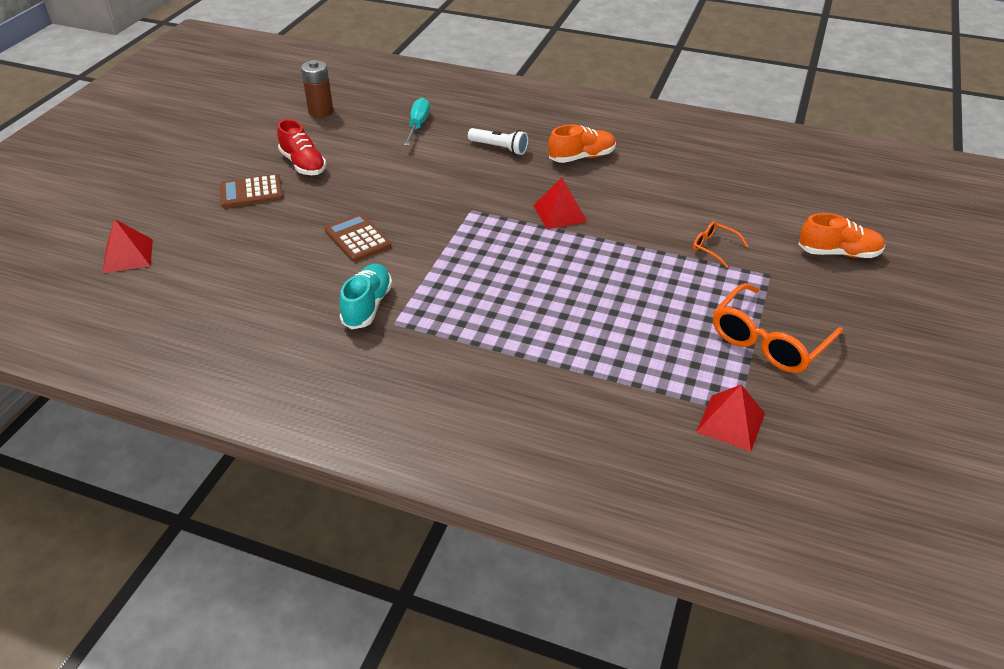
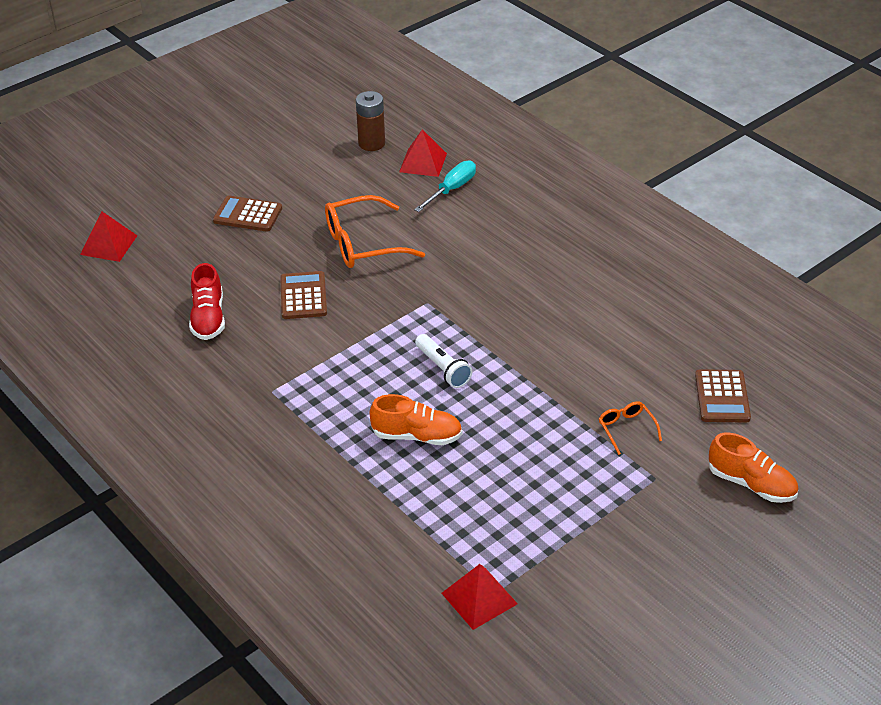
camera: 30 degrees right, 0 degrees up
(303, 164) = (313, 199): red shoe -> red shoe (208, 318)
(367, 306) = (262, 366): turquoise shoe -> none
(499, 148) = (510, 243): white flashlight -> white flashlight (443, 368)
(560, 213) = (507, 336): red pyramid -> red pyramid (423, 162)
(582, 157) = (584, 281): orange shoe -> orange shoe (417, 436)
(757, 202) = (722, 397): none -> brown calculator
(769, 341) = (588, 541): orange glasses -> orange glasses (363, 244)

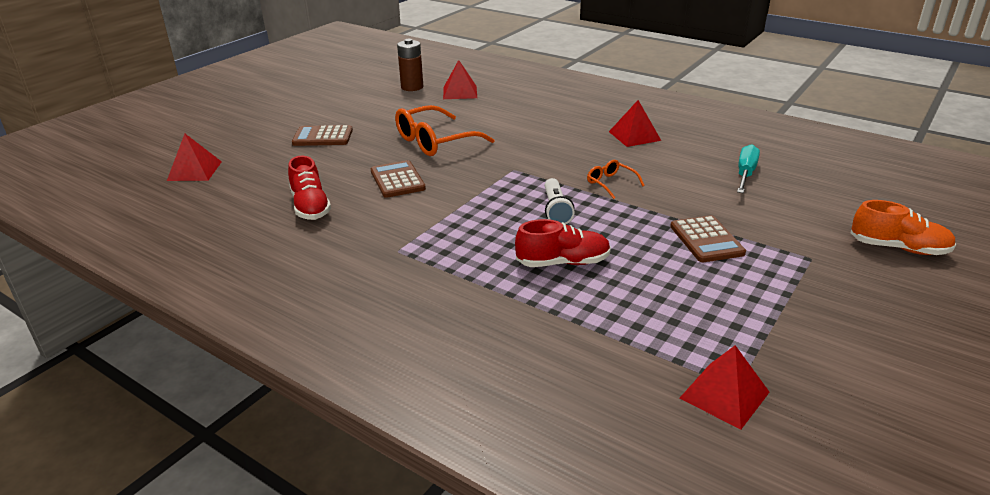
camera: 15 degrees left, 10 degrees down
(417, 436) = (563, 262): orange shoe -> red shoe
(443, 368) = (556, 210): white flashlight -> white flashlight turned 45 degrees clockwise
(451, 189) = (492, 103): turquoise screwdriver -> turquoise screwdriver (745, 174)
(583, 274) = (634, 136): none -> red pyramid
(626, 429) = (754, 227): orange glasses -> orange glasses (611, 183)
(722, 397) = (814, 193): brown calculator -> brown calculator (706, 240)

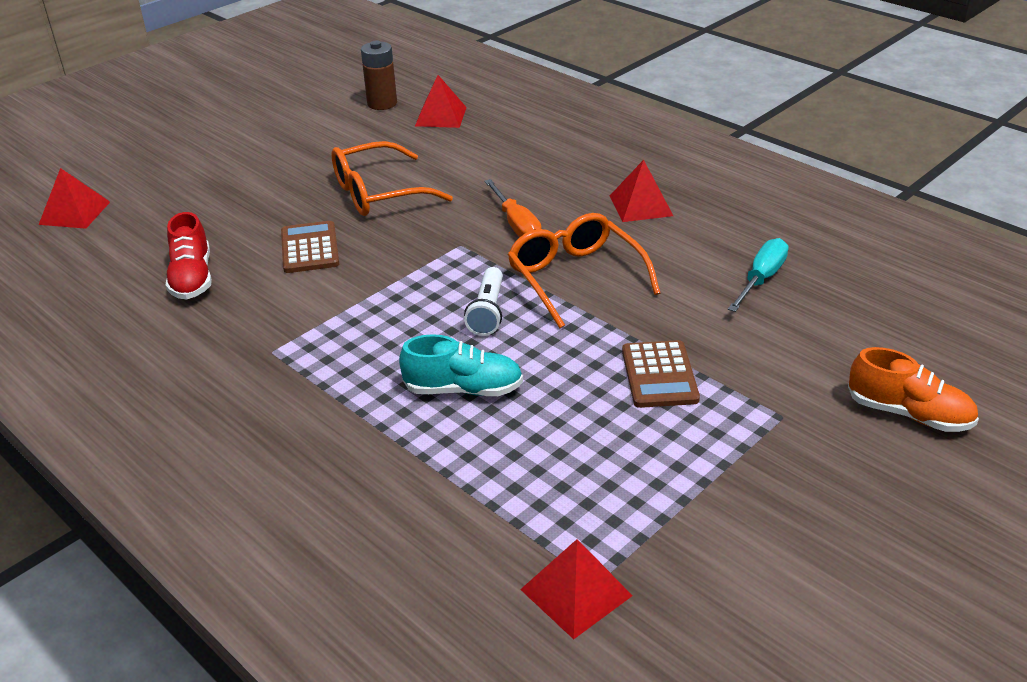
camera: 10 degrees right, 5 degrees up
(323, 137) = (242, 174): brown calculator -> none
(549, 154) = (516, 224): none -> orange screwdriver
(563, 262) = (463, 389): red shoe -> turquoise shoe
(611, 183) = (575, 278): orange glasses -> orange glasses, size x2.03

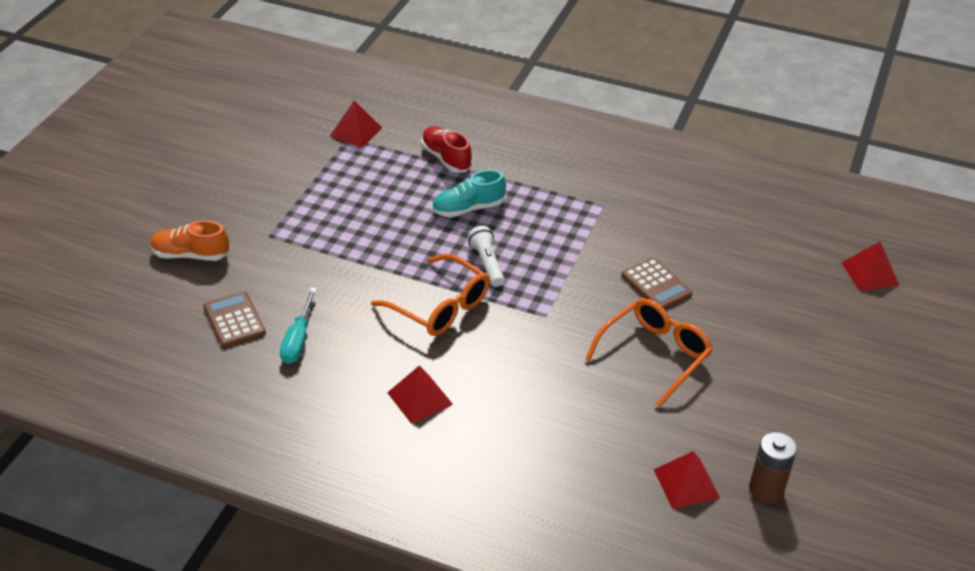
camera: 155 degrees right, 5 degrees up
(192, 278) = (711, 241): red shoe -> red shoe (446, 158)
(516, 224) = (514, 348): orange screwdriver -> none
(659, 375) = (351, 245): brown calculator -> brown calculator (234, 320)

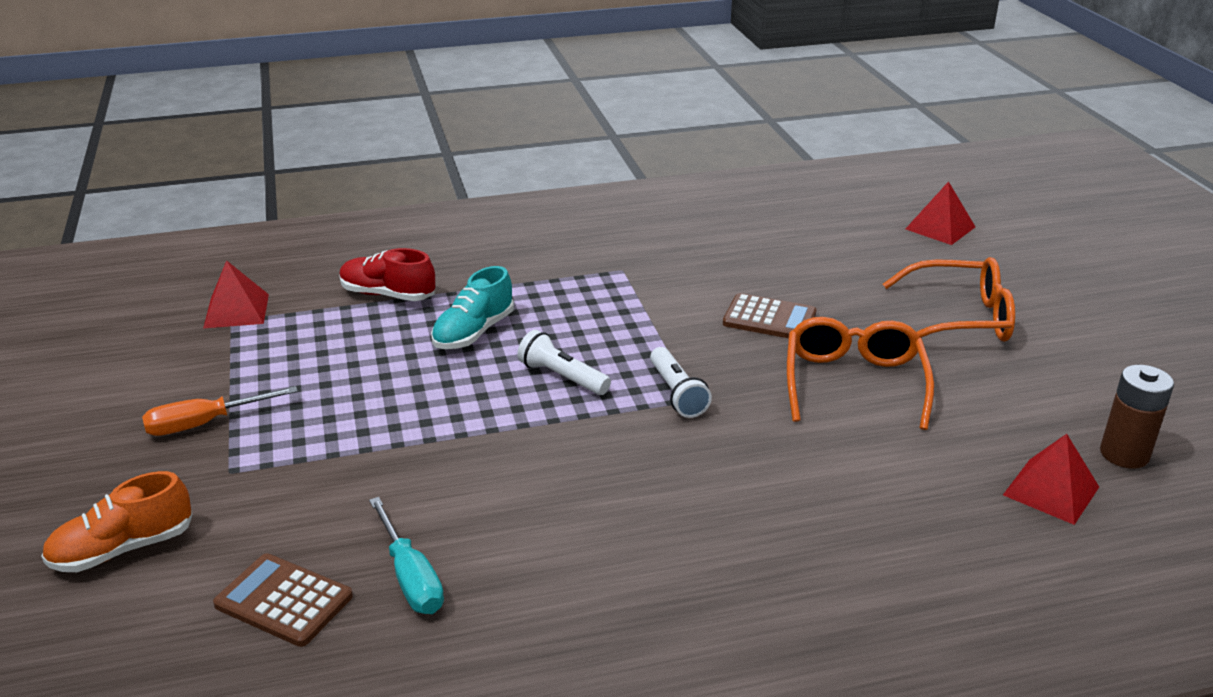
camera: 35 degrees left, 10 degrees down
(280, 200) = (204, 424): none -> orange screwdriver
(420, 398) = (657, 562): red pyramid -> none
(440, 307) = (559, 447): orange glasses -> orange glasses (960, 318)
(540, 307) = (677, 393): none -> white flashlight

